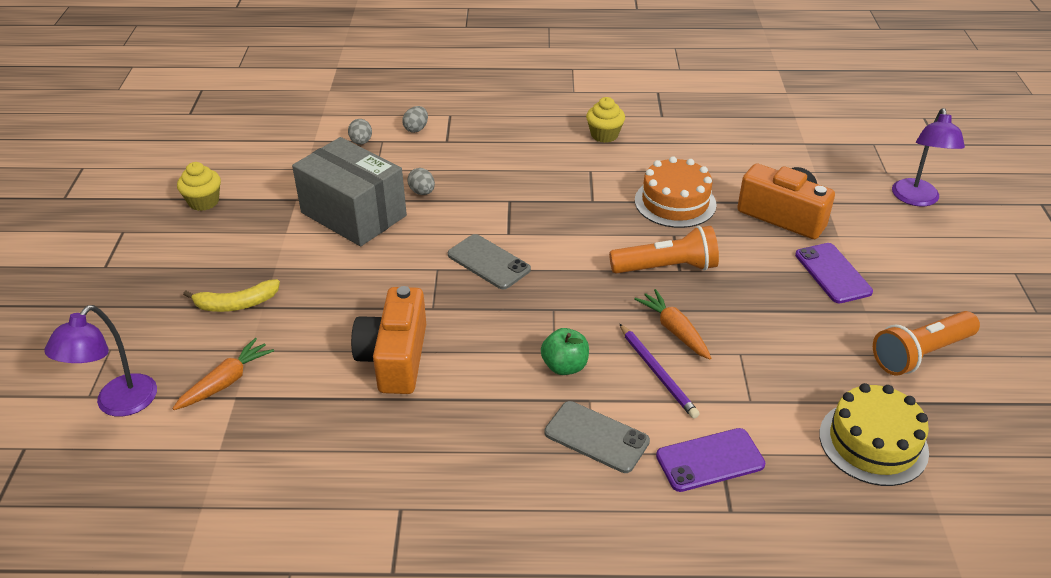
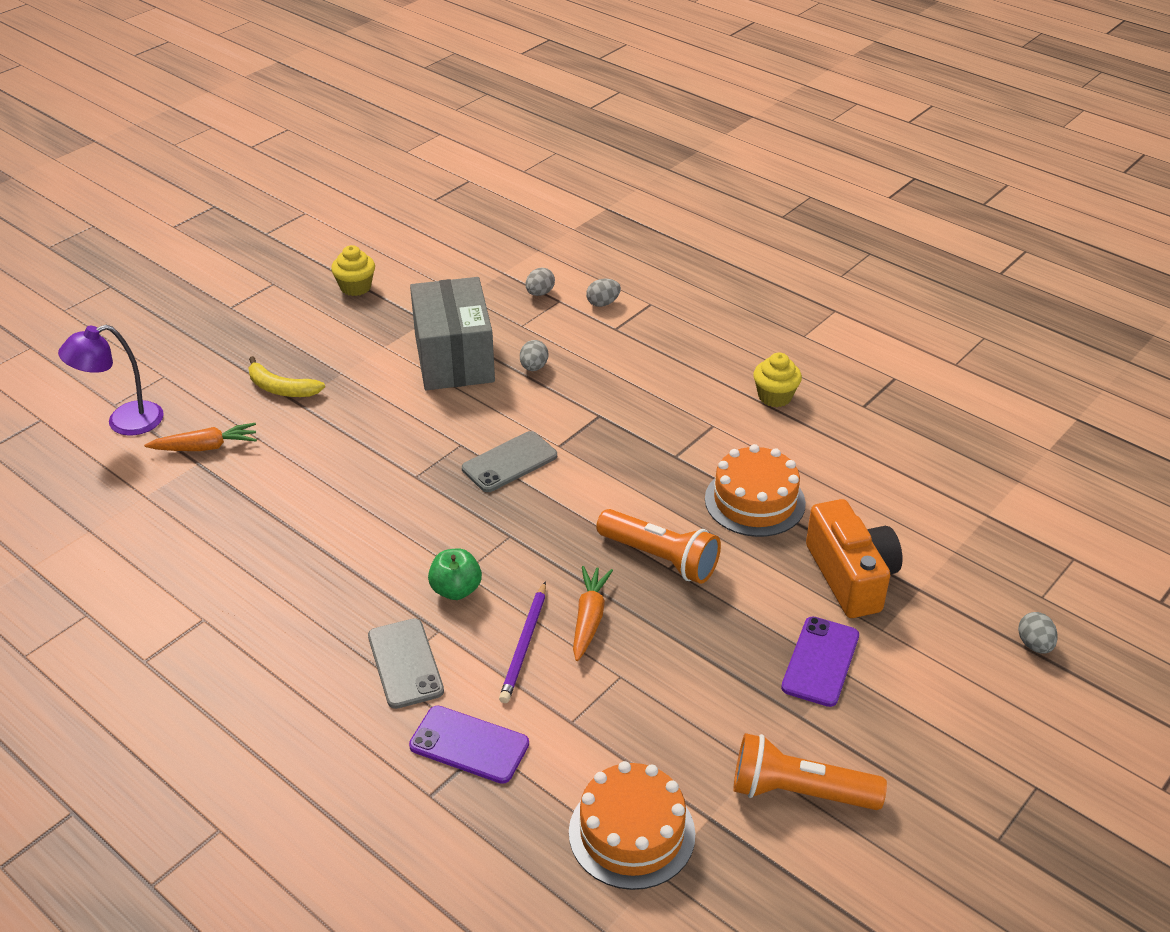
camera: 40 degrees right, 0 degrees up
(395, 358) = (338, 501): orange camera -> none
(488, 262) = (509, 462): grey phone -> grey phone turned 60 degrees clockwise
(873, 442) = (631, 833): yellow cake -> orange cake
(916, 199) = (1034, 644): purple lamp -> grey egg

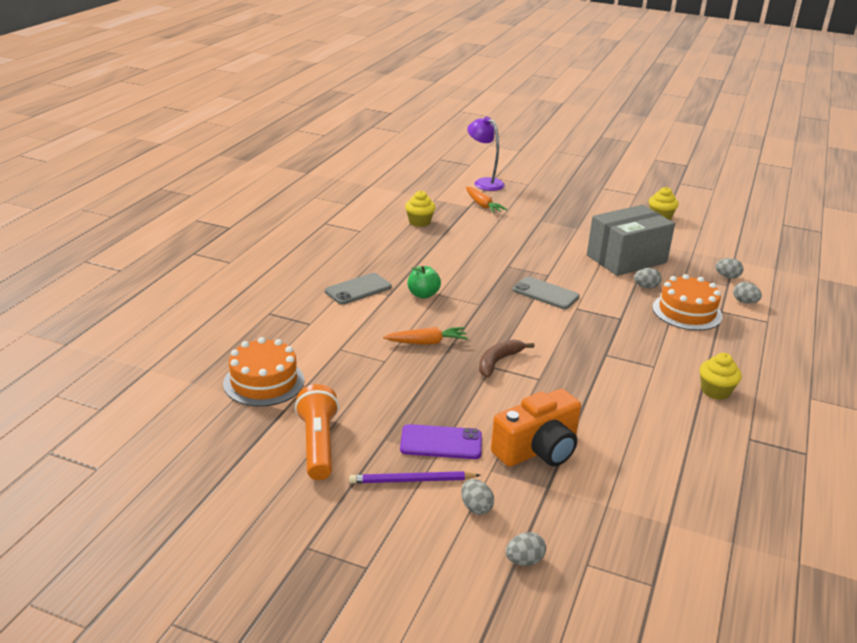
camera: 70 degrees right, 10 degrees down
(217, 536) = (419, 222): none -> yellow cupcake
(281, 388) = (547, 214): yellow banana -> none
(469, 745) = (308, 318): purple phone -> none
(524, 645) = (392, 323): purple pencil -> purple pencil (412, 480)
(660, 558) = (498, 362): orange flashlight -> brown banana
(754, 501) = (586, 395): orange cake -> orange cake (687, 312)
(945, 661) = (476, 507): none -> grey egg

